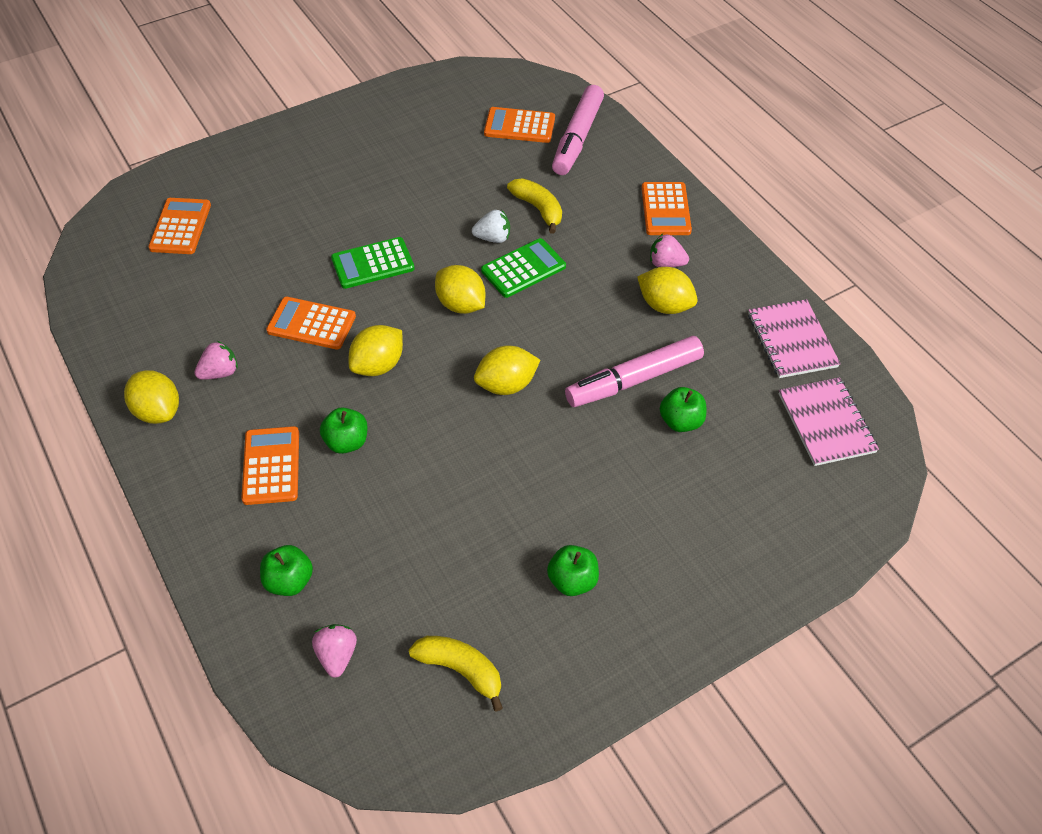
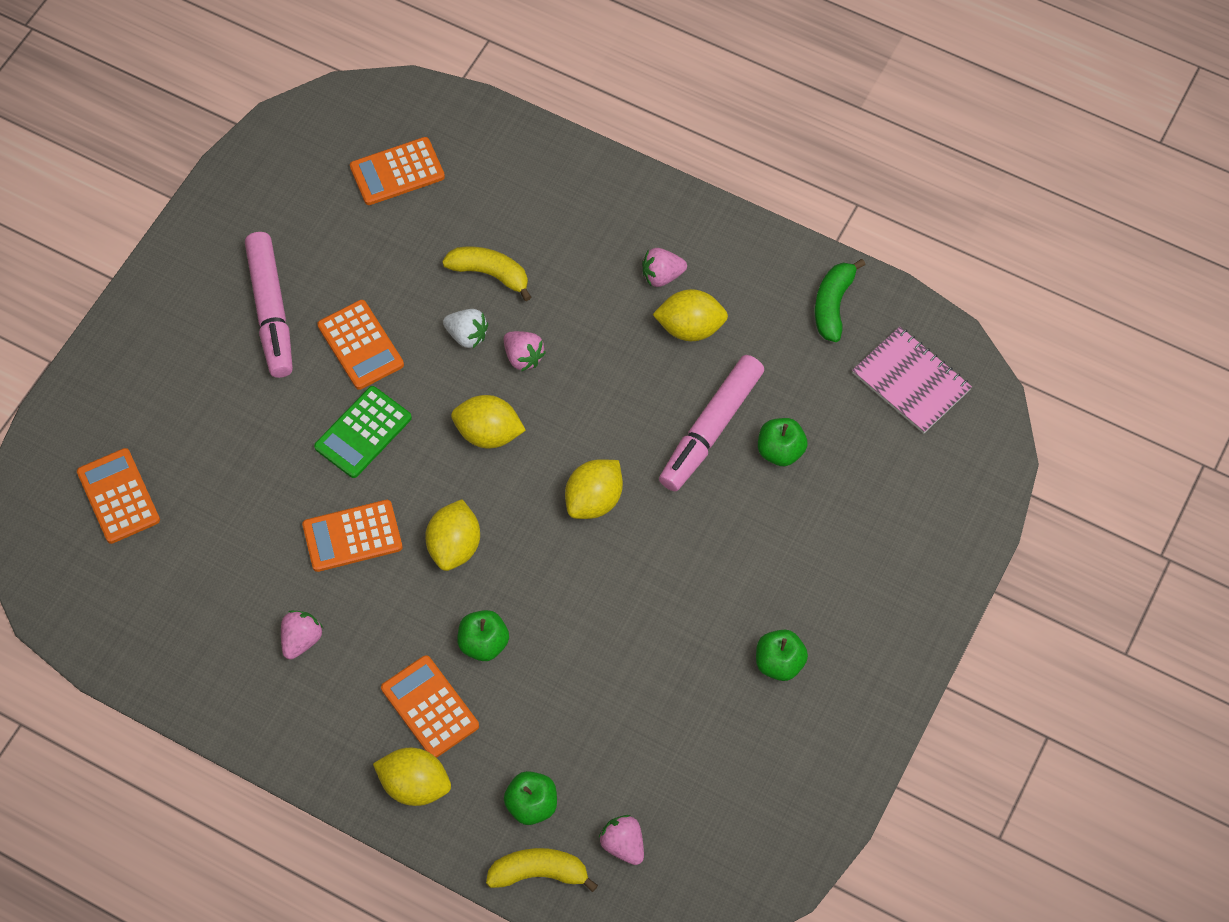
camera: 30 degrees left, 10 degrees up
(158, 411) = (273, 714): yellow lemon -> yellow lemon (415, 785)
(461, 670) = (736, 796): yellow banana -> yellow banana (539, 872)
(493, 238) = (467, 335): white strawberry -> white strawberry turned 60 degrees clockwise
(523, 269) = (523, 357): green calculator -> pink strawberry
(577, 138) = (471, 157): pink marker -> pink marker (271, 311)
(665, 209) = (622, 207): orange calculator -> orange calculator (360, 345)
(792, 340) = (833, 305): pink notebook -> green banana

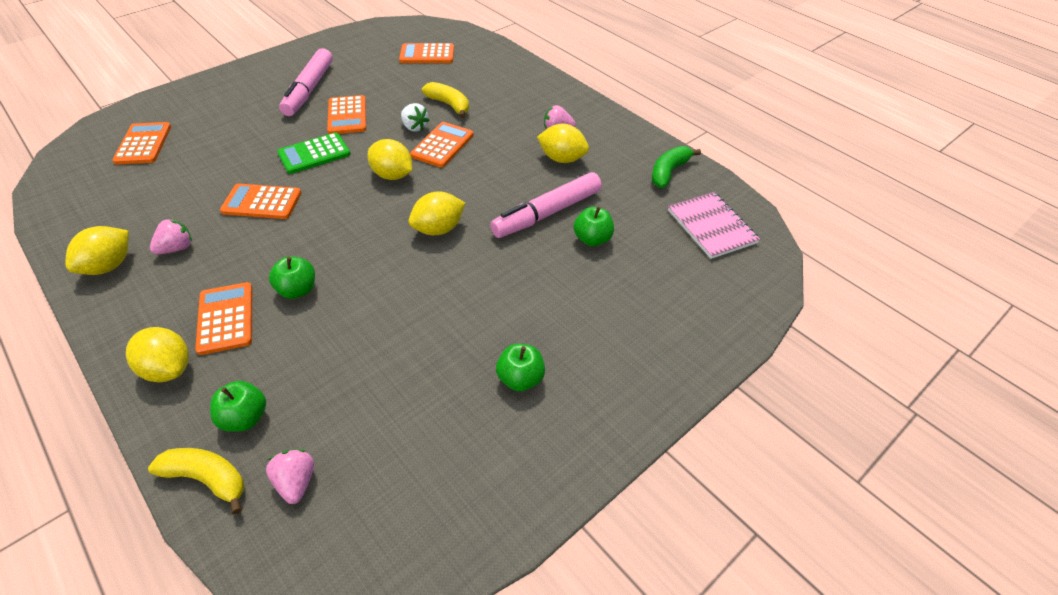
camera: 20 degrees right, 15 degrees down
(454, 546) = (323, 227): yellow lemon -> yellow lemon (109, 266)
(523, 357) = (442, 145): pink strawberry -> orange calculator

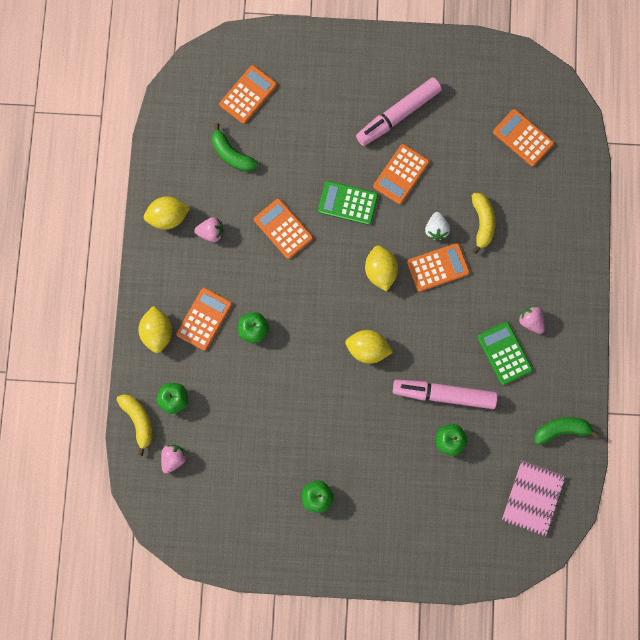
camera: 45 degrees right, 30 degrees up
(156, 186) = (231, 154): none -> green banana
(562, 159) = (504, 353): yellow lemon -> green calculator

